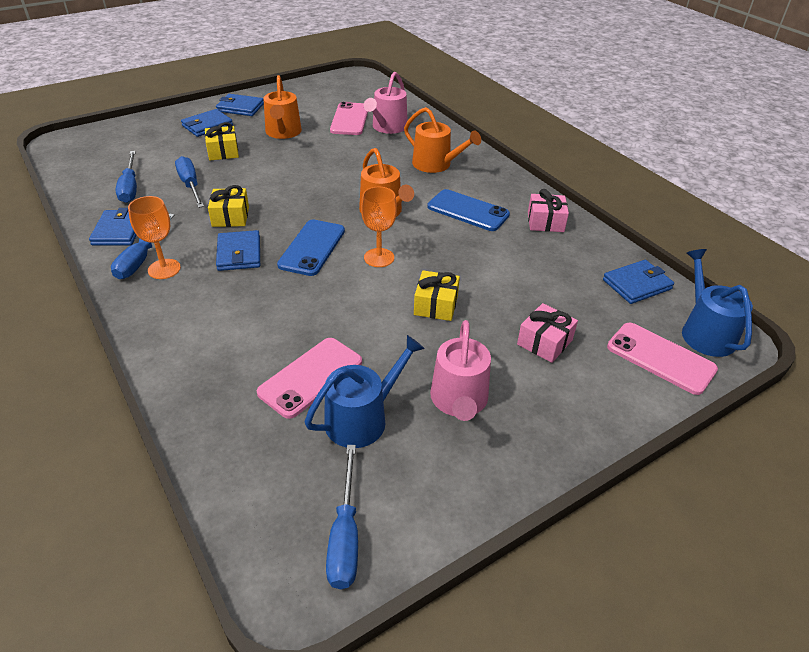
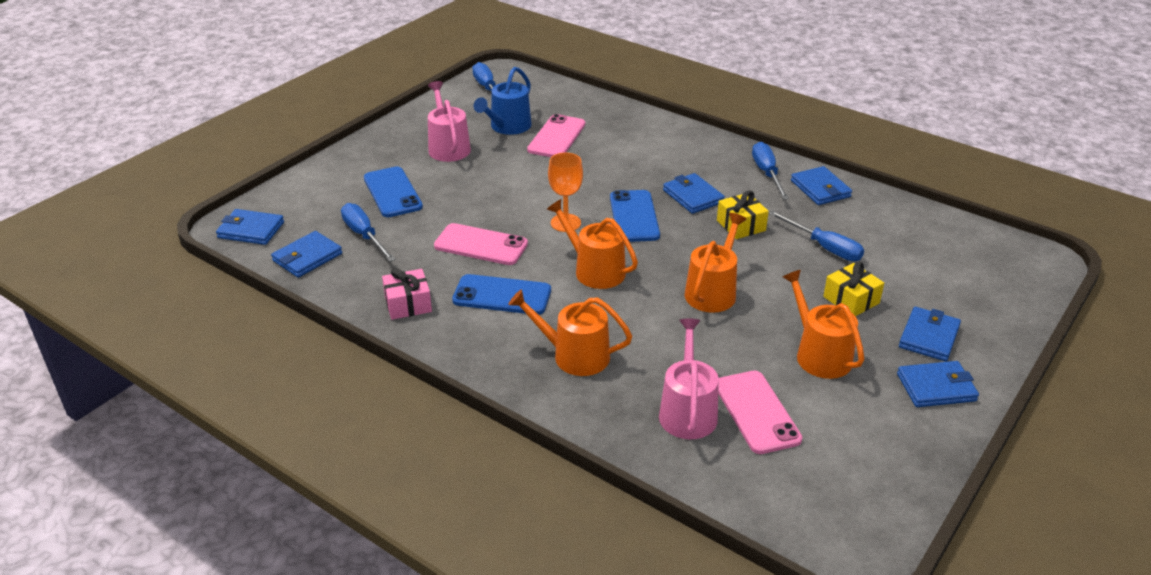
camera: 160 degrees right, 5 degrees down
(130, 187) = (878, 229): blue screwdriver -> blue screwdriver (364, 235)
(164, 269) = (738, 171): orange goblet -> none
(309, 177) = (712, 291): none -> orange watering can
(436, 305) = (492, 197): yellow gift -> none
(544, 342) = (392, 192): pink gift -> blue phone
(660, 358) = (296, 202): pink phone -> pink phone (481, 245)
(705, 332) = (251, 230): blue watering can -> blue wallet

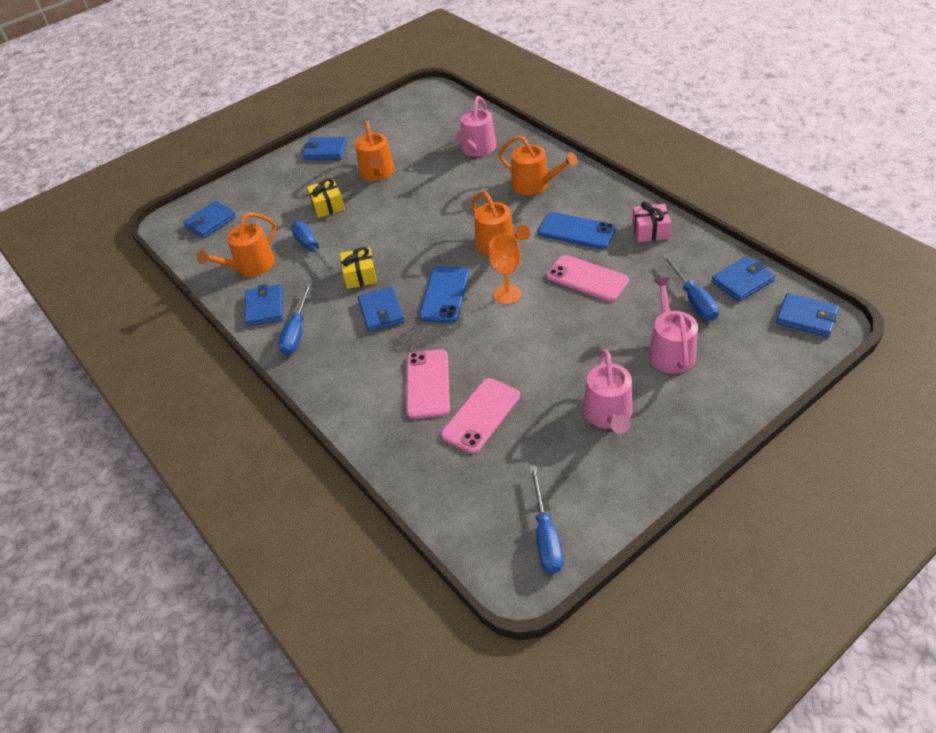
camera: 160 degrees left, 10 degrees up
(392, 192) = (670, 350): blue phone -> pink watering can
(508, 127) = (533, 443): blue watering can -> none
(712, 291) = (418, 220): orange watering can -> orange watering can (250, 266)
(756, 412) = (437, 146): pink phone -> pink phone (428, 384)
(929, 337) = (301, 178): blue wallet -> blue wallet (210, 222)

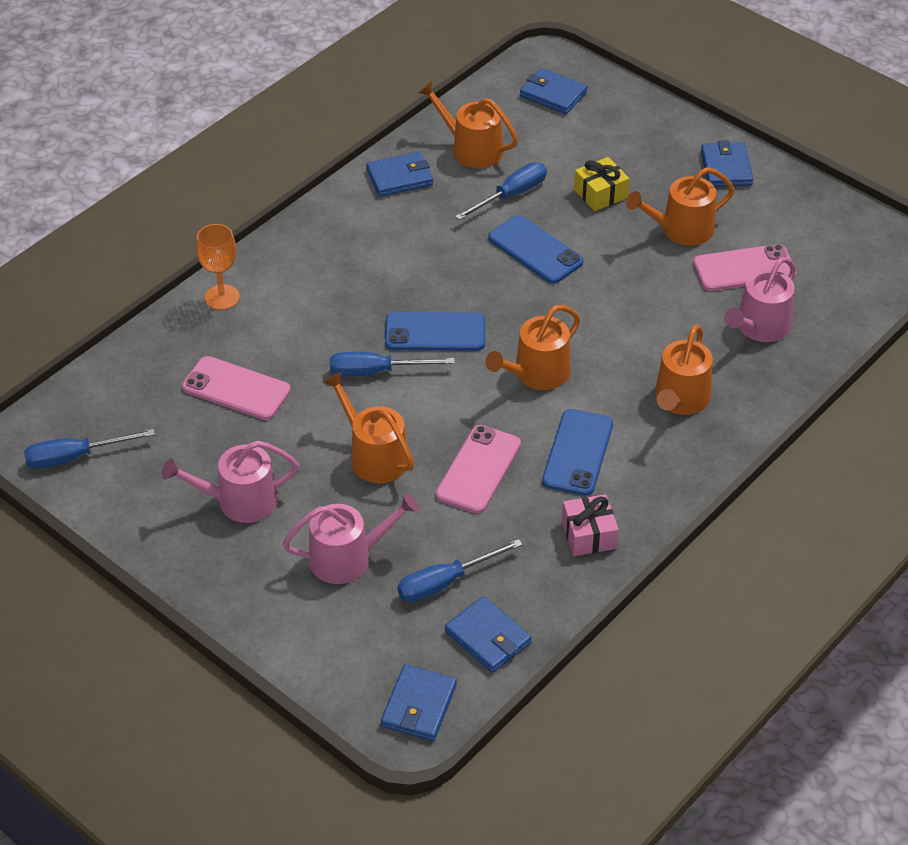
camera: 75 degrees right, 0 degrees up
(296, 332) = (360, 213): blue screwdriver -> blue screwdriver (376, 372)
(360, 275) = (464, 249): yellow gift -> none
(374, 239) = (535, 250): none -> blue phone
(381, 311) = (399, 279): blue wallet -> none
(428, 384) = (283, 337): pink phone -> pink phone (744, 268)
(477, 149) = (759, 327): pink watering can -> pink watering can turned 60 degrees counterclockwise
(507, 294) = (441, 392): orange goblet -> orange goblet (222, 297)
(568, 332) = (374, 456): none -> orange watering can

